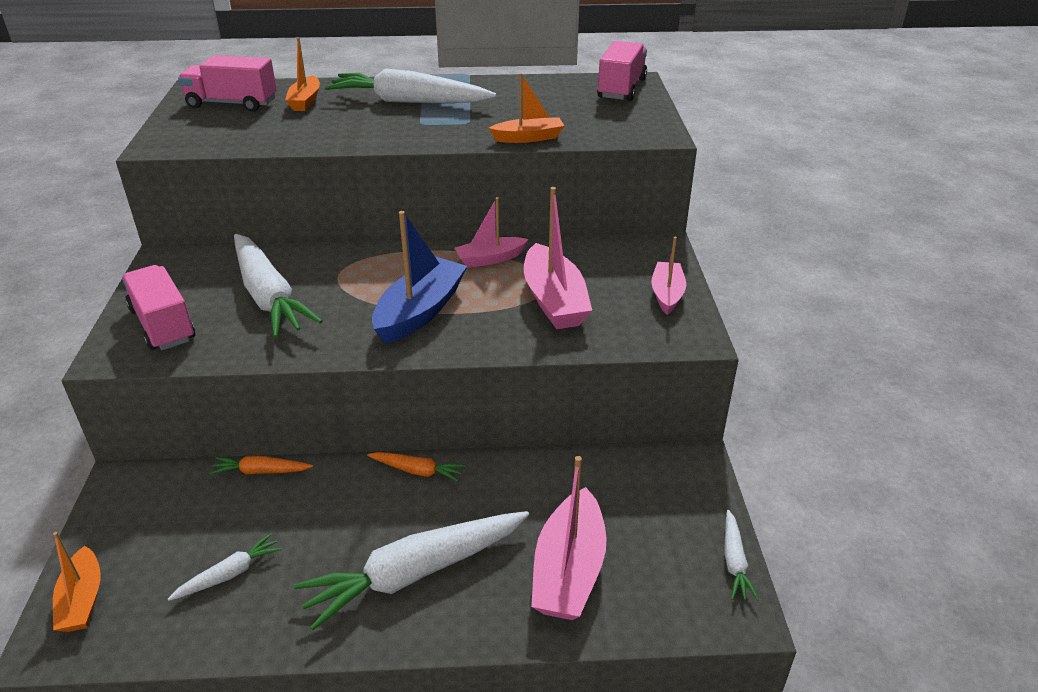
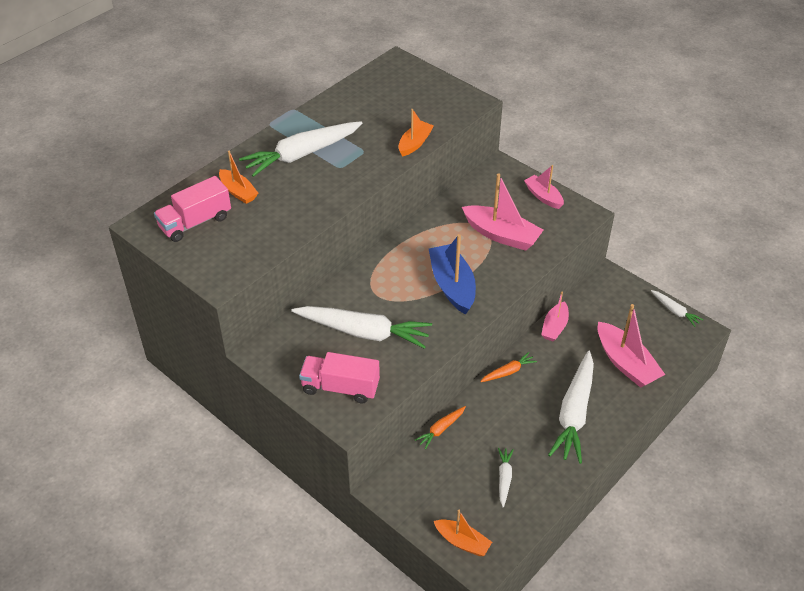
camera: 45 degrees left, 10 degrees up
(490, 259) = (435, 231): pink boat -> pink boat (554, 327)
(621, 89) = (401, 73): pink truck -> none

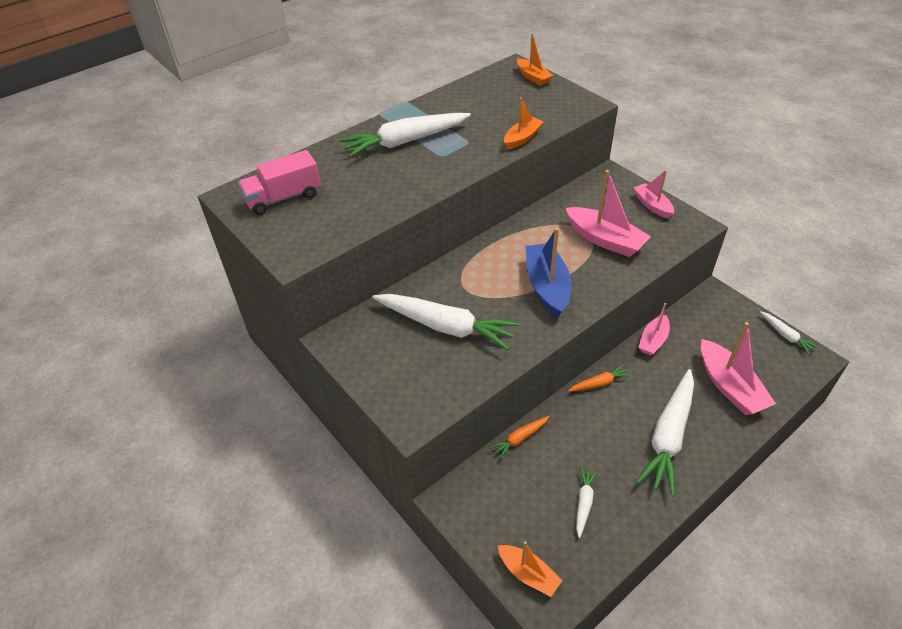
camera: 10 degrees right, 0 degrees up
(238, 192) = (334, 172): orange boat -> orange boat (533, 77)
(340, 387) = (410, 384): pink truck -> none

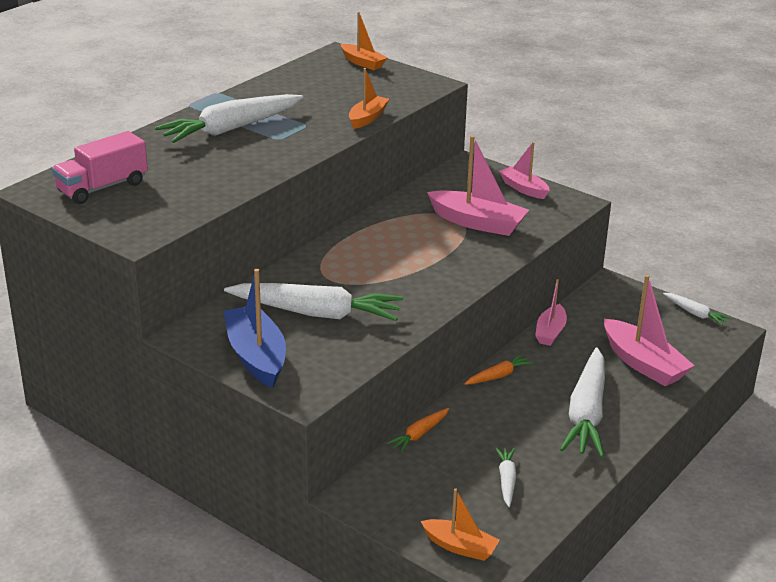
camera: 15 degrees left, 15 degrees down
(547, 286) = (423, 268): blue boat -> blue boat (256, 356)

